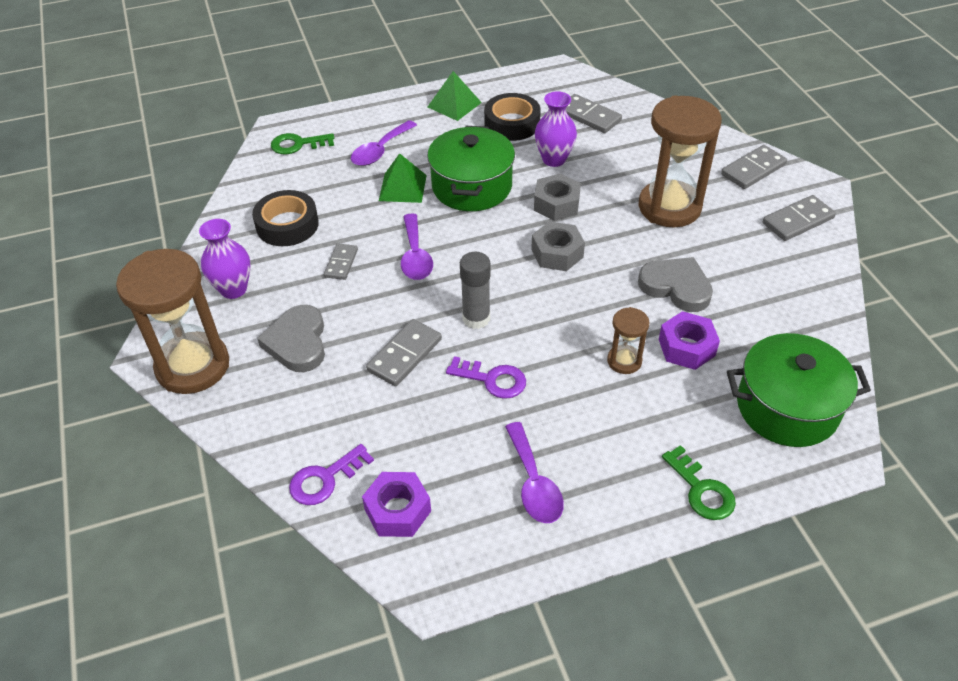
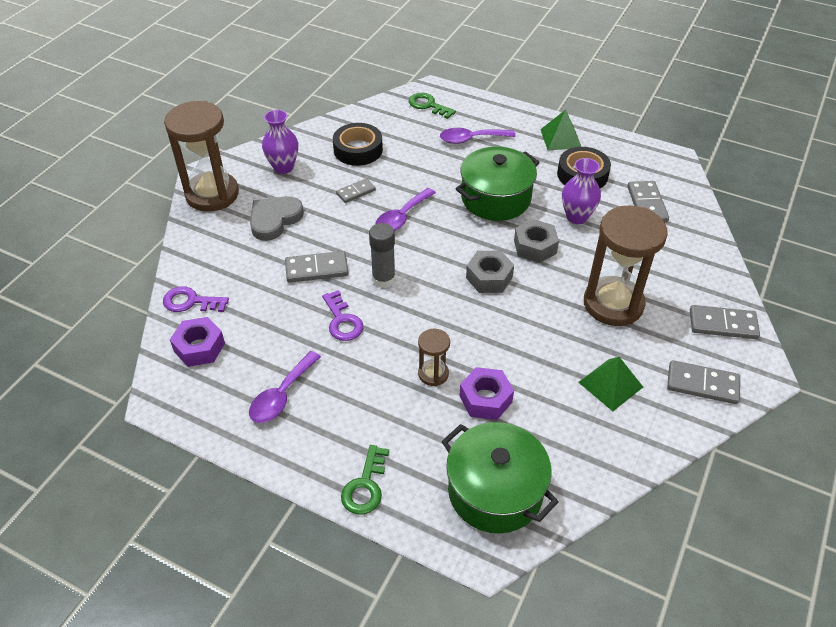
camera: 45 degrees right, 0 degrees up
(403, 187) = (452, 171): green pyramid -> green pyramid (610, 384)
(676, 287) = (537, 357): grey heart -> none

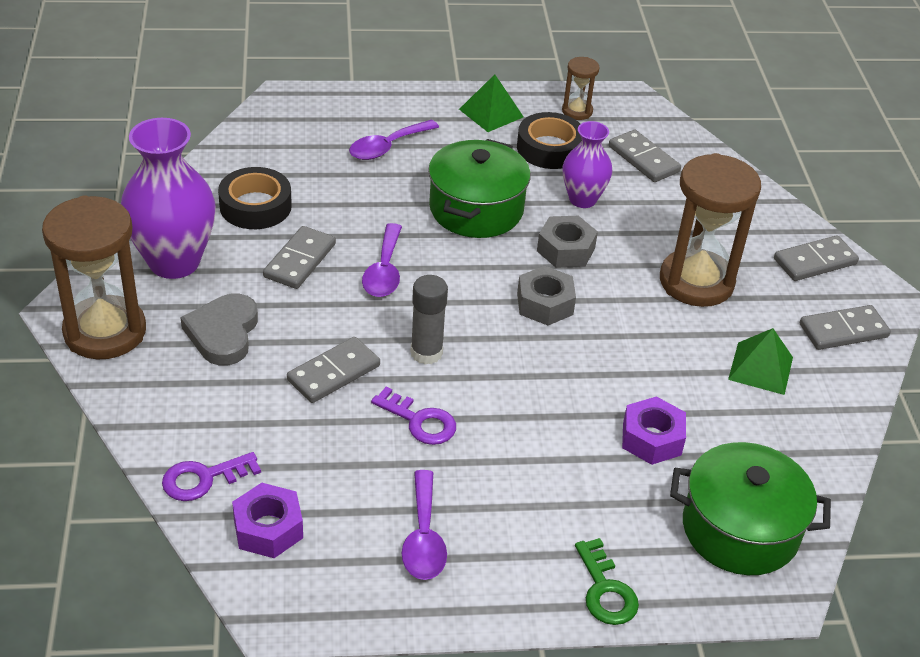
camera: 35 degrees left, 5 degrees down
(283, 167) = (174, 262): purple vase -> purple vase, size x1.70
(356, 192) = (299, 260): grey domino -> grey domino, size x1.54
(428, 105) = (297, 121): green key -> none
(433, 374) = (574, 436): brown hourglass -> brown hourglass (577, 111)

